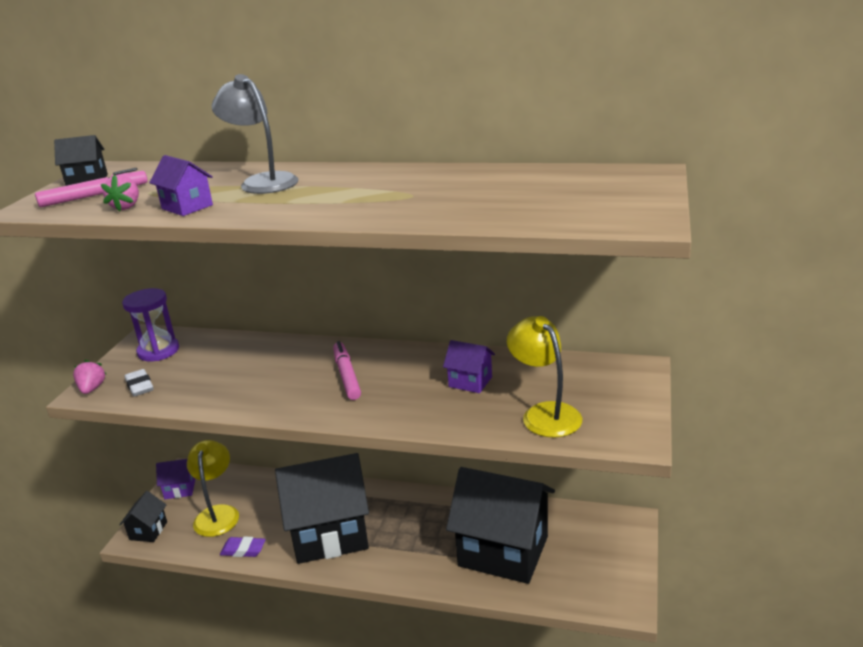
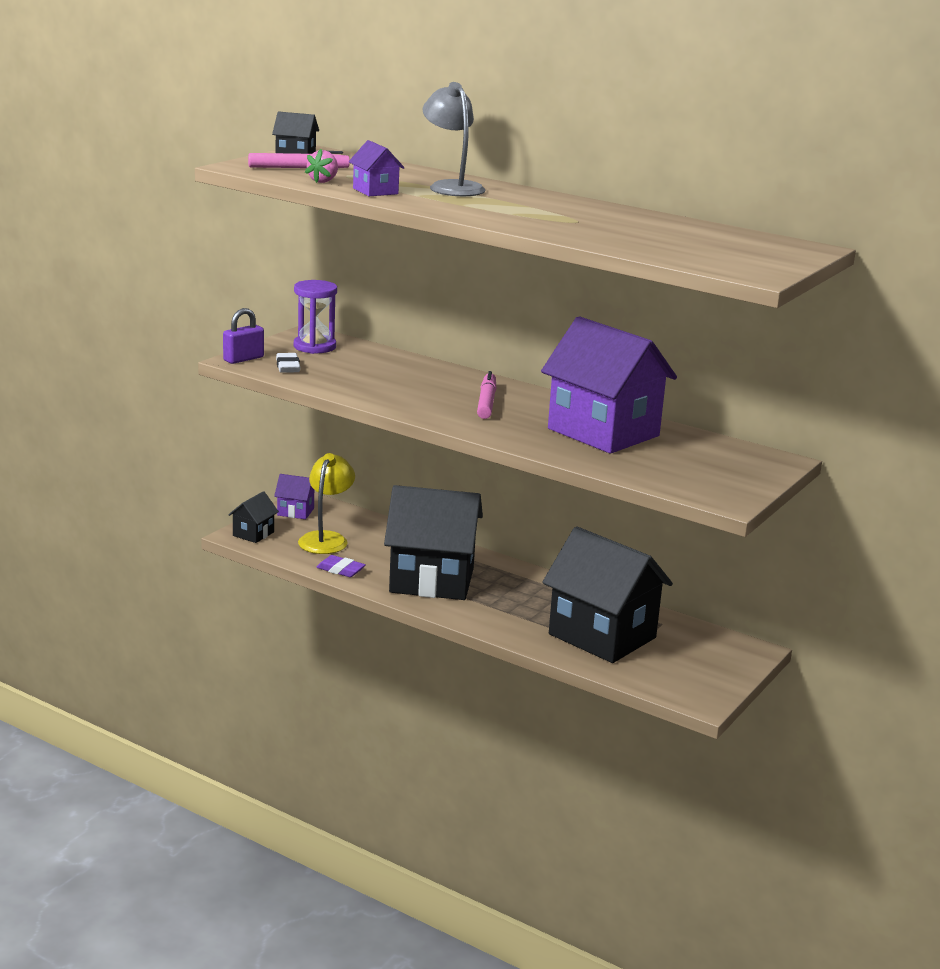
camera: 15 degrees right, 5 degrees down
(92, 389) = (243, 359): pink strawberry -> purple padlock
(470, 382) = (603, 432): purple house -> purple house, size x2.33
(545, 413) = (658, 467): yellow lamp -> none

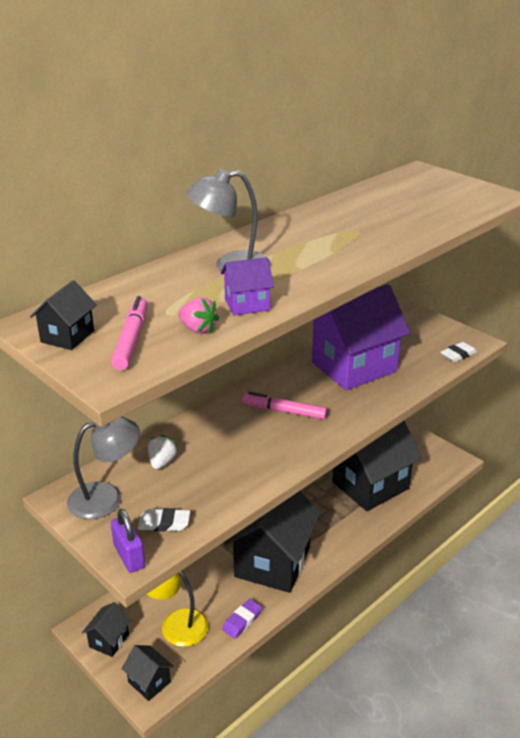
camera: 75 degrees left, 10 degrees up
(295, 512) = (109, 640): purple house -> black house
(314, 346) = (106, 497): purple hourglass -> grey lamp
(372, 361) = (162, 462): none -> white strawberry
(681, 489) = (458, 355): none -> white eraser

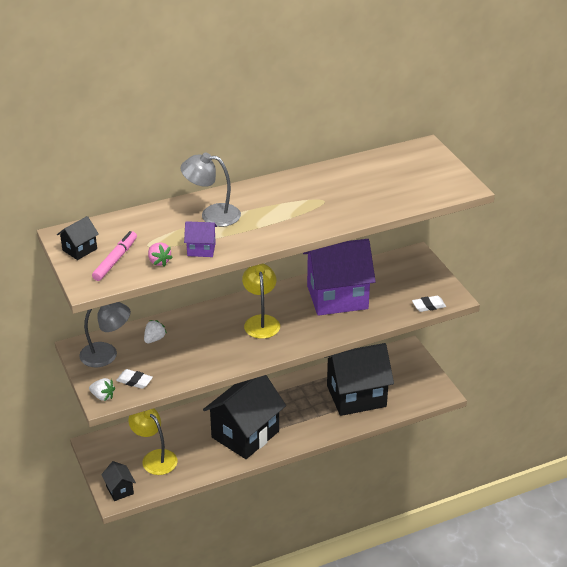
camera: 20 degrees right, 5 degrees up
(109, 640) = (105, 456): black house -> none
(129, 556) = (103, 396): purple padlock -> white strawberry
(242, 621) = (201, 469): purple eraser -> none
(284, 411) = (261, 321): pink marker -> yellow lamp

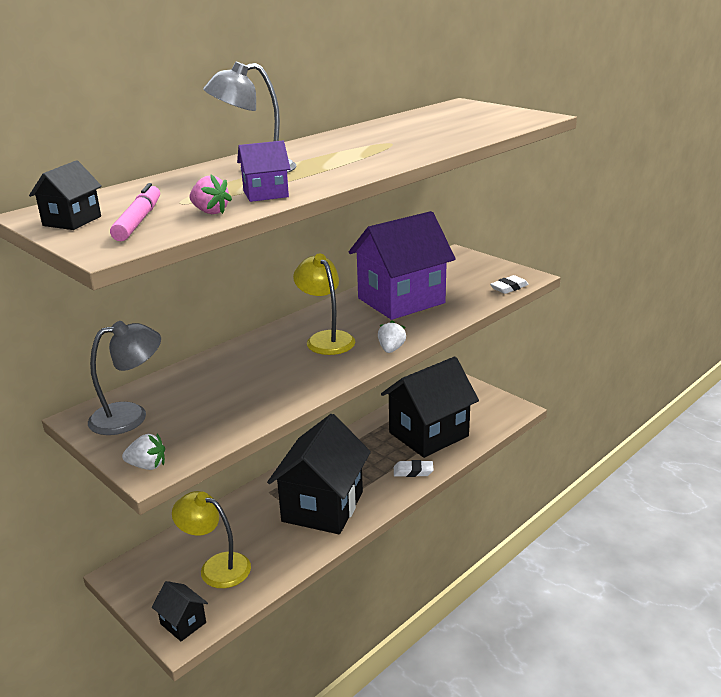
camera: 20 degrees left, 10 degrees down
(134, 381) = (188, 436): white eraser -> white eraser (413, 471)
(154, 339) = (193, 385): white strawberry -> white strawberry (391, 349)

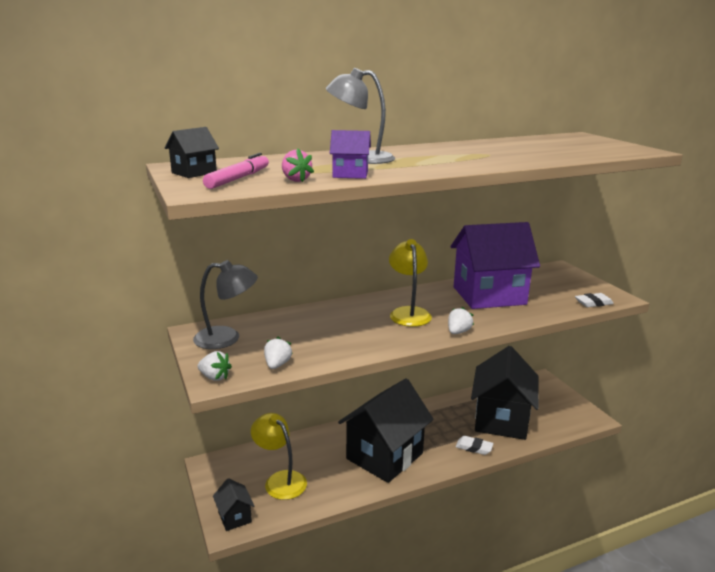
camera: 20 degrees right, 5 degrees down
(213, 433) = (277, 365): none -> white strawberry
(428, 434) = (501, 420): black house -> black house turned 60 degrees counterclockwise

